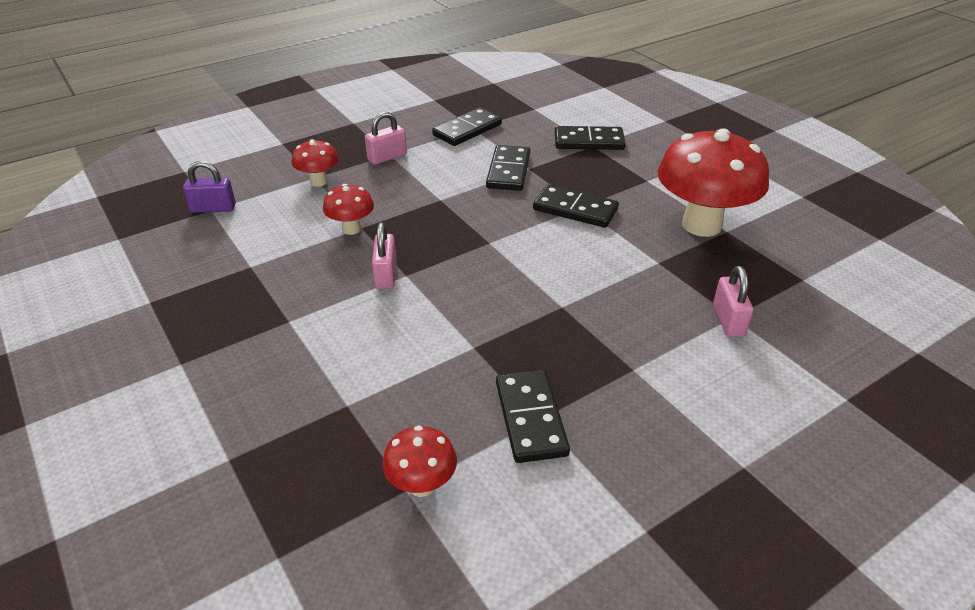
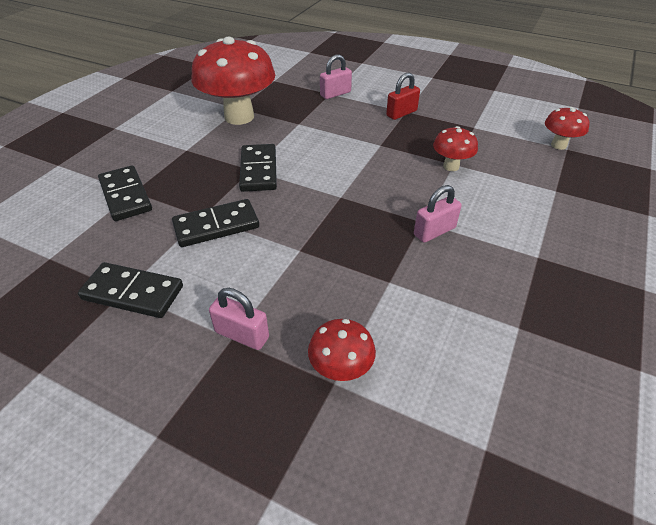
camera: 120 degrees left, 5 degrees up
(213, 208) = (482, 447): purple padlock -> none
(351, 229) = (399, 286): red mushroom -> red mushroom (451, 166)
(530, 418) = (478, 129): black domino -> none
(629, 361) = (401, 113): none -> red padlock

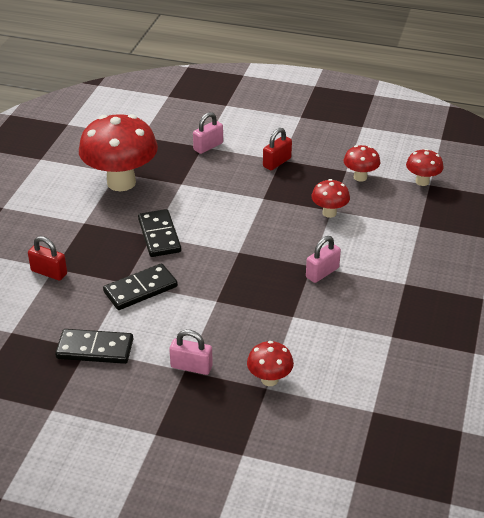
camera: 10 degrees left, 5 degrees down
(126, 195) = (49, 272): black domino -> red padlock
(489, 134) = (360, 177): none -> red mushroom

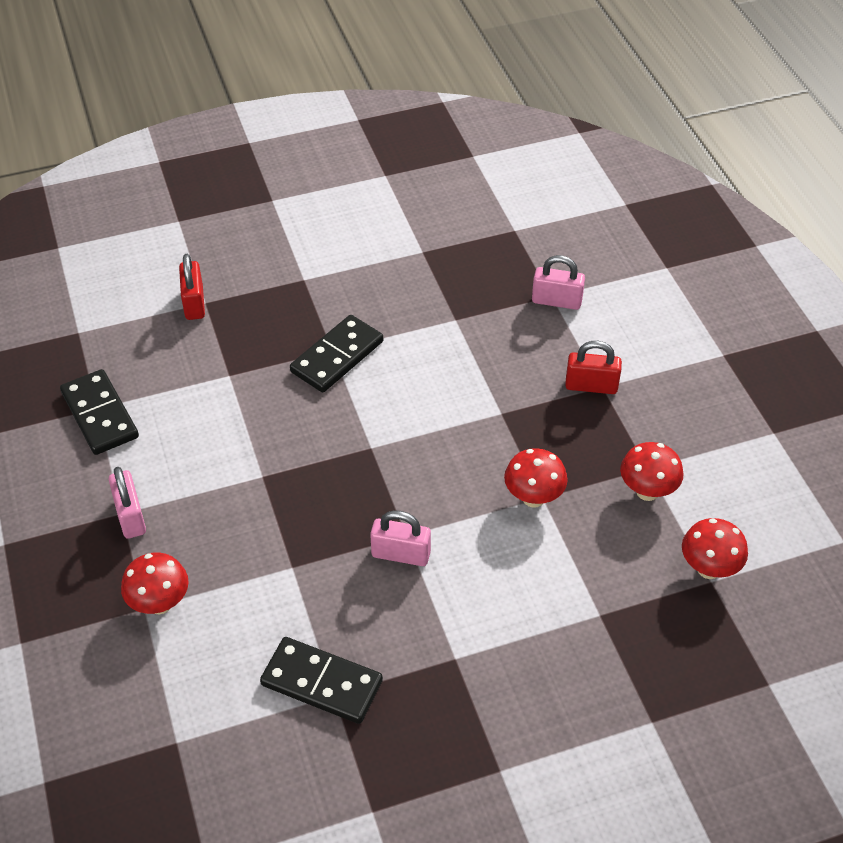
camera: 55 degrees right, 10 degrees up
(121, 182) = (406, 266): red mushroom -> none
(140, 289) = (227, 396): black domino -> black domino (322, 682)

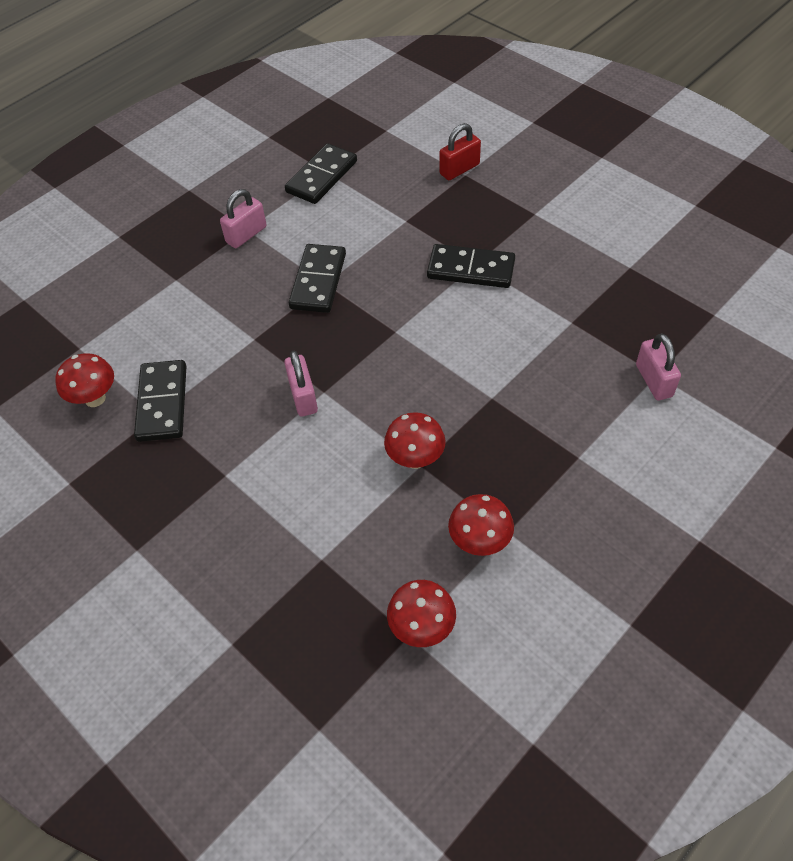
camera: 65 degrees right, 5 degrees up
(160, 603) = (183, 285): red mushroom -> red mushroom (95, 398)
(255, 480) = (318, 281): none -> black domino
(591, 386) = (572, 448): red padlock -> none

